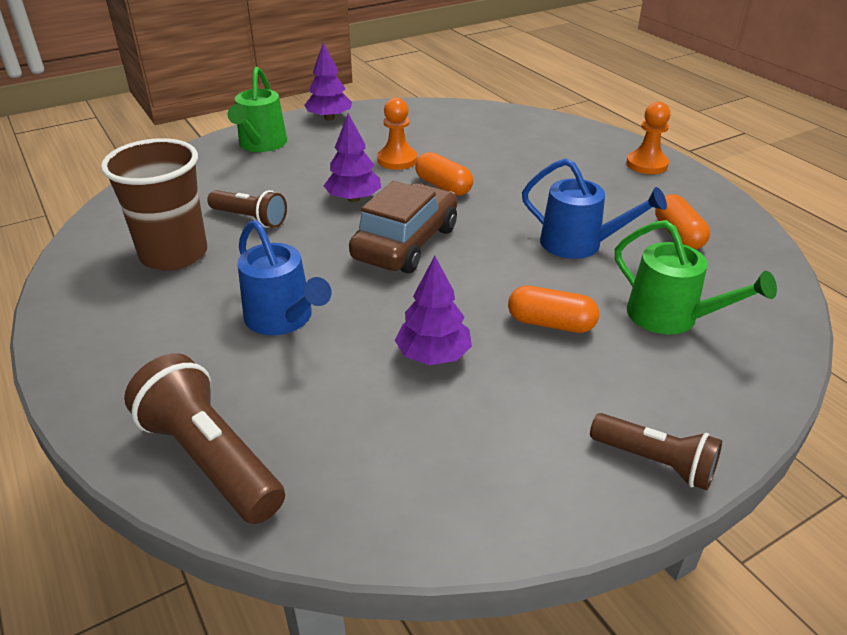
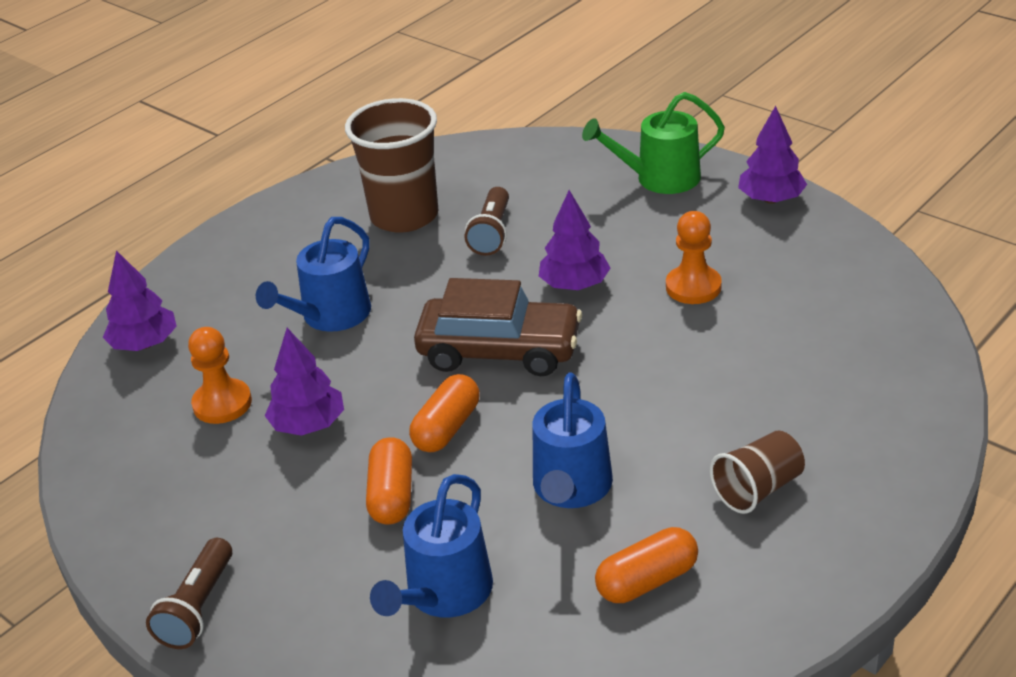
camera: 75 degrees right, 0 degrees up
(210, 458) = (145, 344): brown flashlight -> purple tree
(443, 186) = (648, 342): orange capsule -> orange capsule (447, 428)
(608, 183) = (758, 489): none -> brown cup
(646, 164) = (852, 521): orange pawn -> orange pawn (222, 403)
(670, 317) = (444, 594): green watering can -> blue watering can

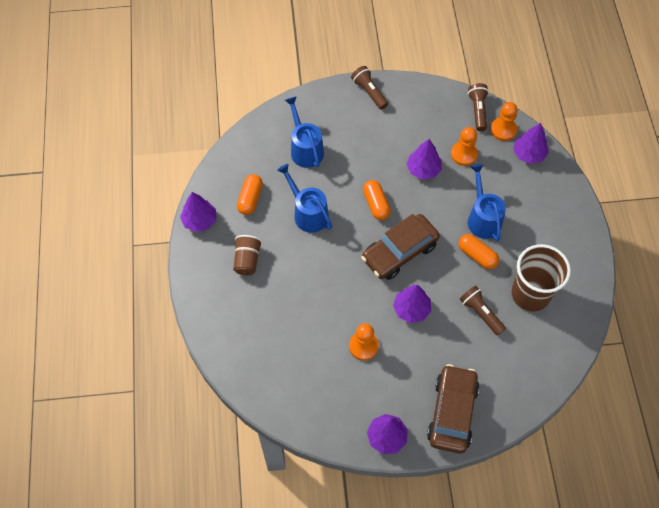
camera: 130 degrees right, 25 degrees up
(101, 445) = (478, 110): none -> brown flashlight
(118, 395) = (503, 130): none -> orange pawn
(392, 495) = (361, 166): orange capsule -> orange capsule (477, 255)
(660, 178) = (452, 412): green watering can -> brown car
(787, 610) = (200, 220): none -> purple tree

